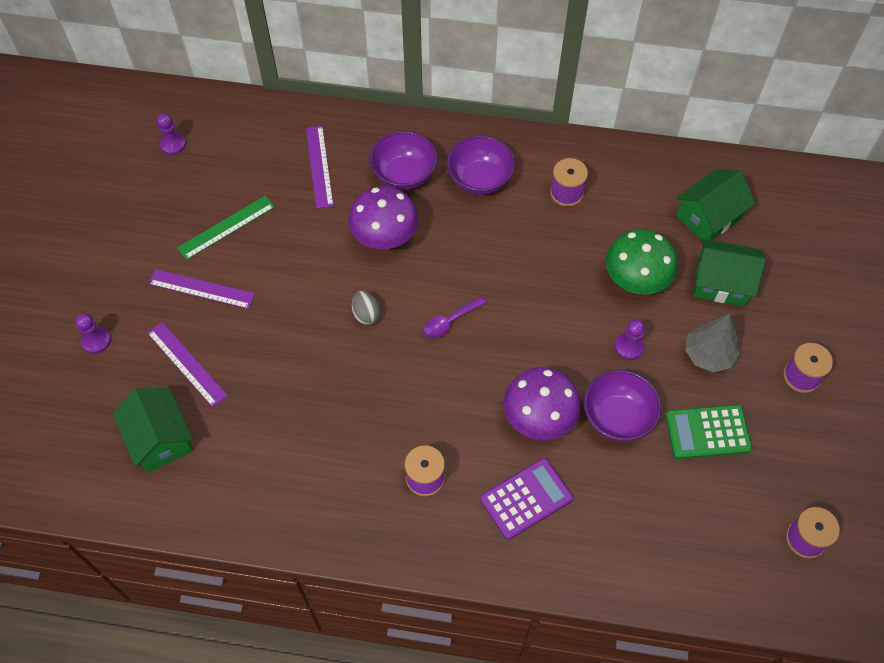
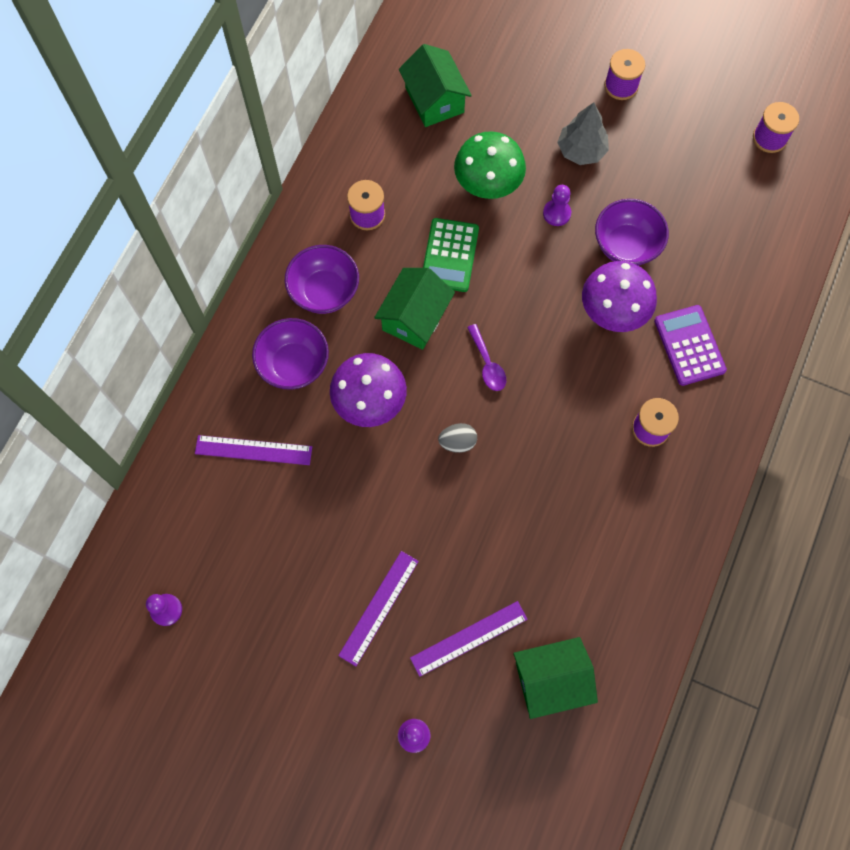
camera: 75 degrees left, 10 degrees up
(226, 227) = (305, 567): green ruler -> none
(707, 432) = (657, 177): green calculator -> green calculator (449, 255)
(721, 283) = (509, 115): green house -> green house (415, 317)

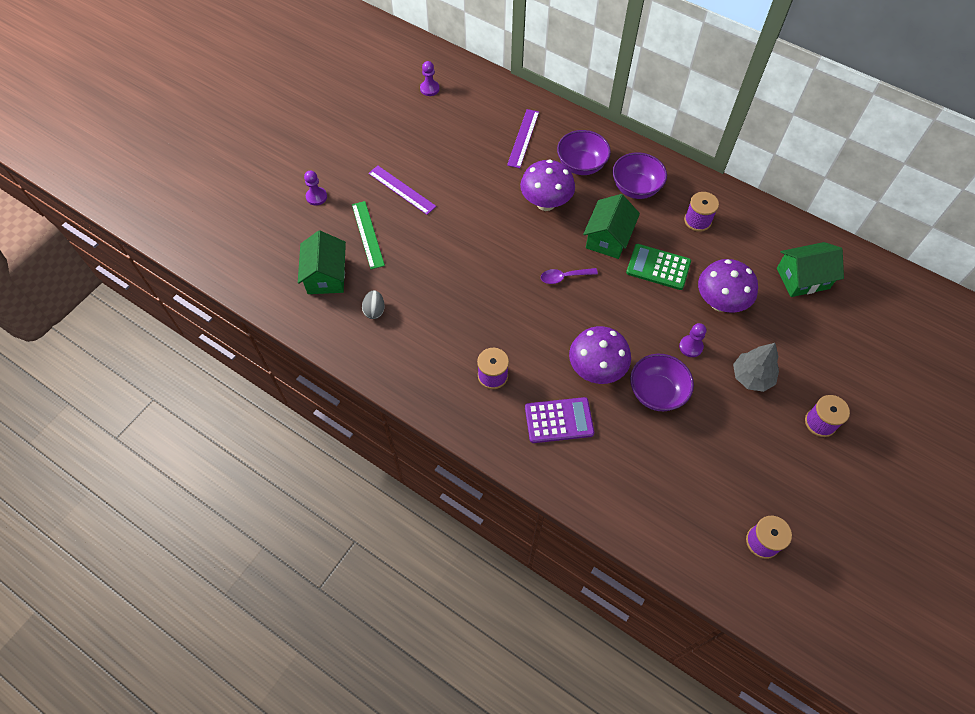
camera: 100 degrees right, 10 degrees down
(415, 317) = (608, 238): green house -> green house turned 75 degrees clockwise
(457, 442) = (506, 249): grey egg -> grey egg (374, 310)
(469, 638) = (368, 234): purple ruler -> green ruler
(488, 185) = (720, 302): green mushroom -> purple mushroom

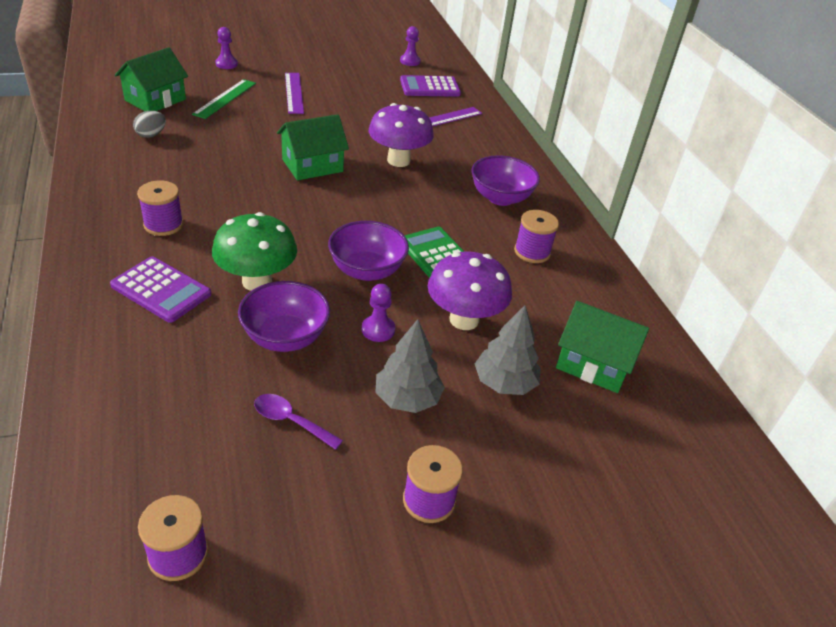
camera: 35 degrees right, 20 degrees down
(476, 109) = (430, 87): none -> purple calculator
(564, 277) = (336, 209): purple spoon -> purple spoon (291, 421)
(581, 165) = (470, 158): purple bowl -> purple bowl (367, 270)
(596, 370) = (257, 281): purple mushroom -> green mushroom
(608, 238) = (420, 211): green house -> green house (312, 165)
(779, 327) = (504, 383): none -> grey tree

